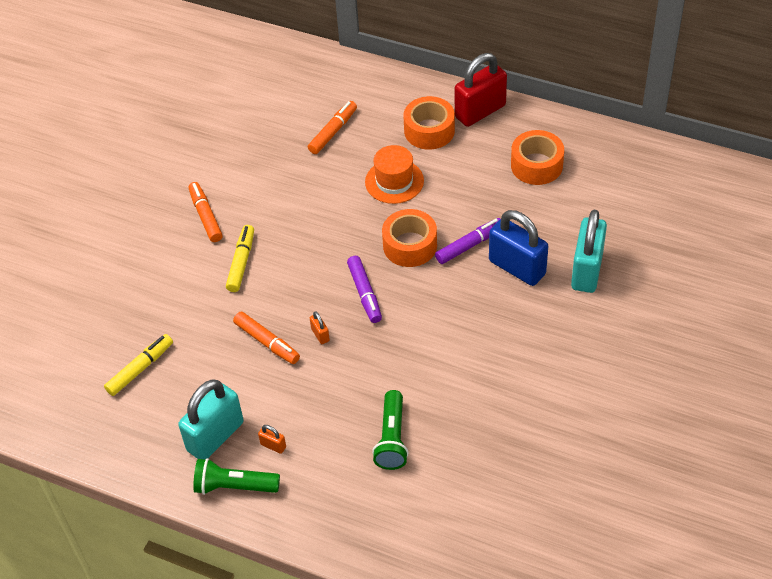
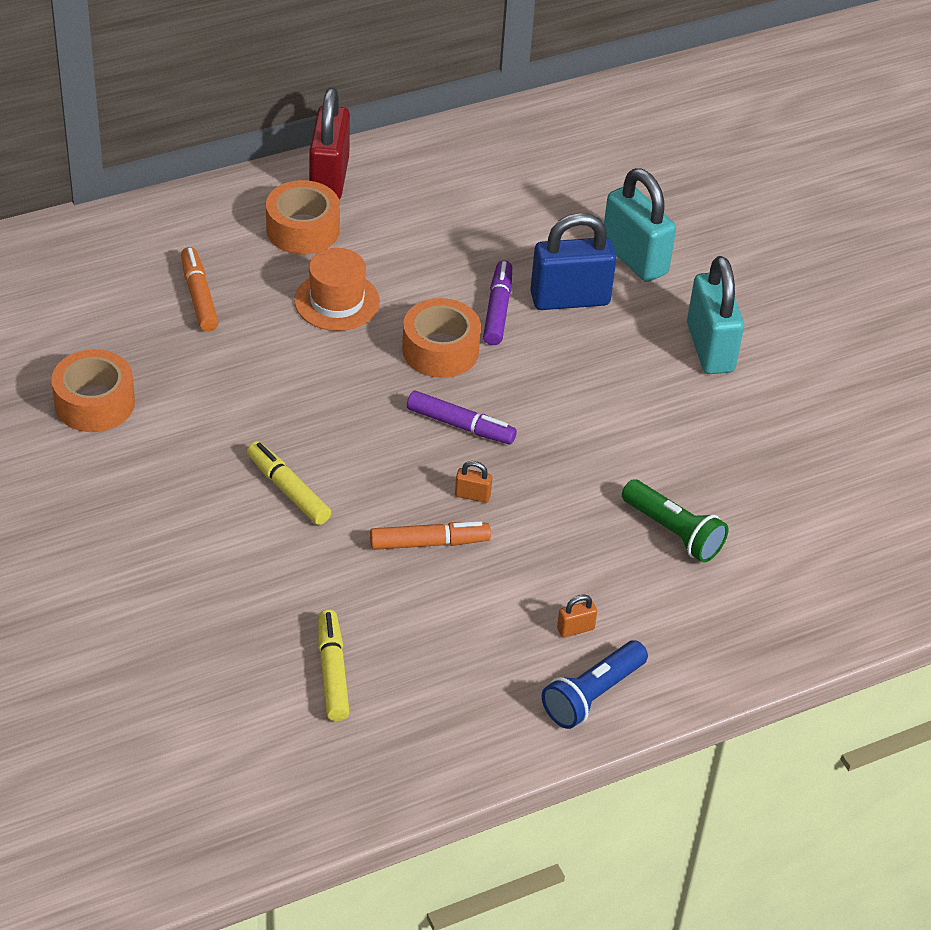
camera: 55 degrees left, 5 degrees down
(206, 216) = (178, 474): orange marker -> none
(215, 436) = (507, 668): turquoise padlock -> turquoise padlock (710, 348)
(234, 486) = (592, 695): green flashlight -> blue flashlight
(536, 165) = (457, 194): orange tape -> orange tape (94, 403)

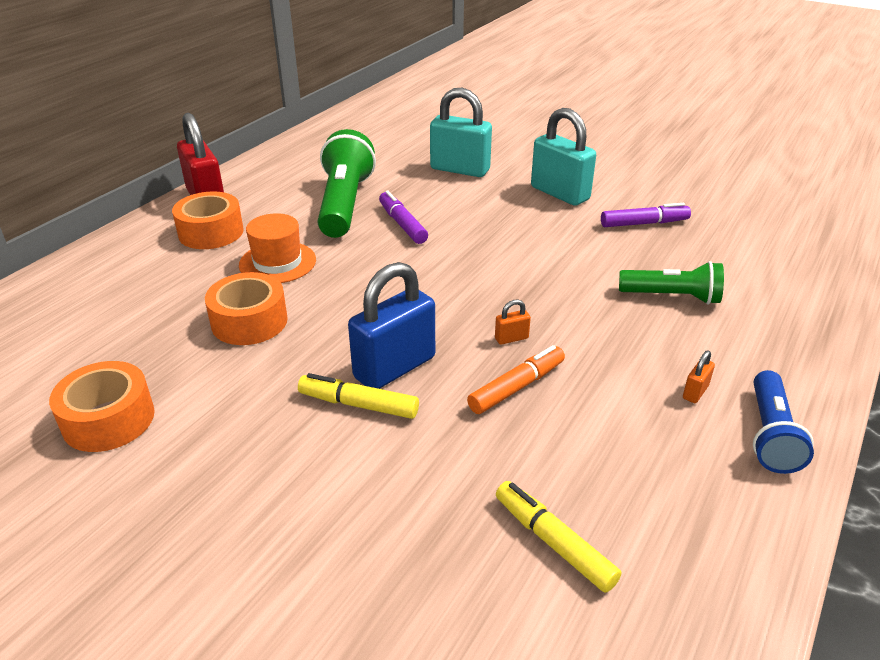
camera: 30 degrees left, 10 degrees down
(199, 296) = (155, 301): orange marker -> none
(440, 350) = (387, 261): orange tape -> orange tape (249, 321)
(460, 425) = (451, 298): purple marker -> purple marker (644, 223)
(463, 251) = (344, 204): none -> green flashlight
(570, 299) = (444, 202): blue padlock -> blue padlock (394, 367)

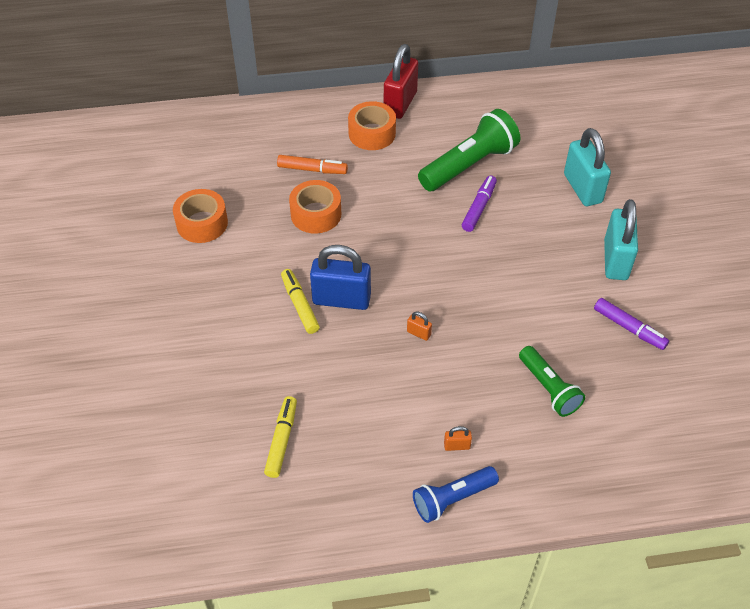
camera: 50 degrees right, 15 degrees up
(277, 262) = (376, 184): orange hat -> none
(517, 387) = (378, 361): orange marker -> orange marker (312, 169)

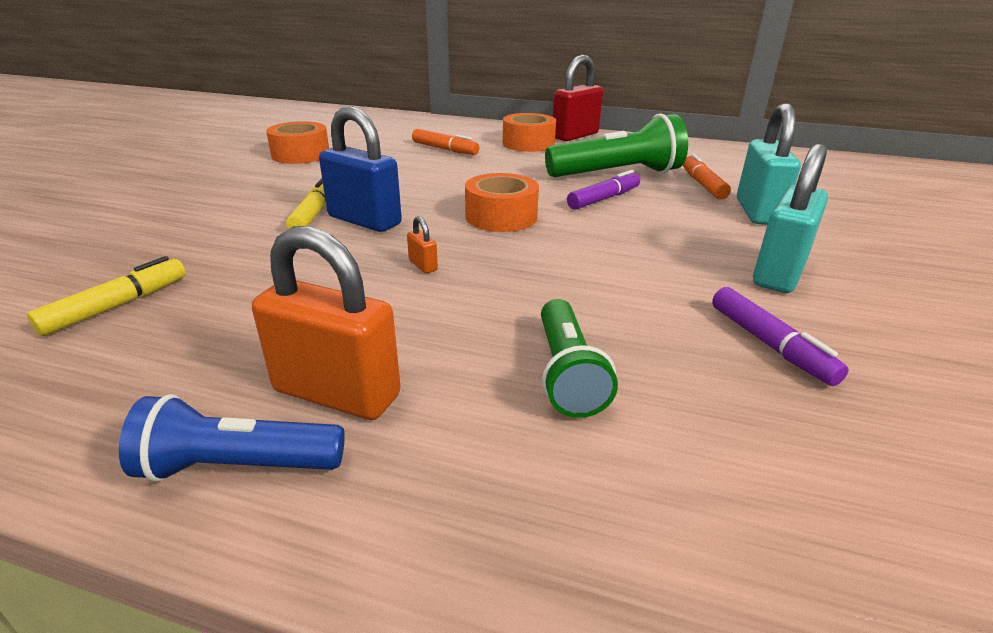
camera: 25 degrees right, 20 degrees down
(316, 214) = (414, 169): orange tape -> orange tape (501, 217)
(457, 446) = (337, 393): orange padlock -> orange padlock, size x2.45
(534, 160) = (702, 184): none -> orange marker

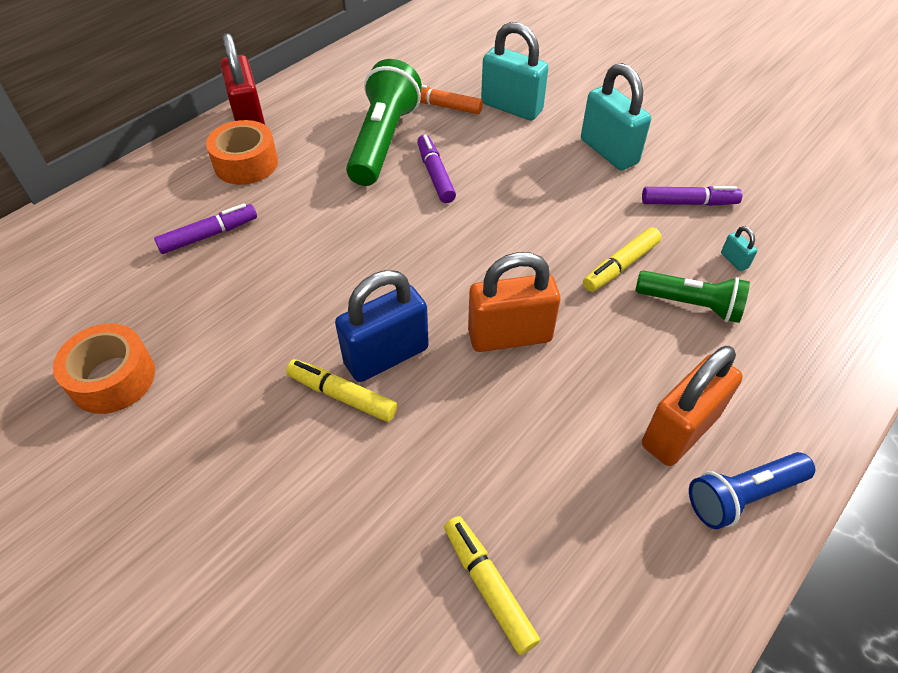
camera: 65 degrees left, 20 degrees up
(237, 466) = (742, 496): blue flashlight -> blue flashlight turned 45 degrees clockwise
(423, 265) = (509, 336): orange padlock -> orange padlock, size x2.45
(445, 149) = (209, 235): orange marker -> purple marker
(501, 217) = (435, 254): orange tape -> none
(585, 310) = (620, 266): none -> yellow marker
(699, 402) = (734, 260): none -> turquoise padlock

